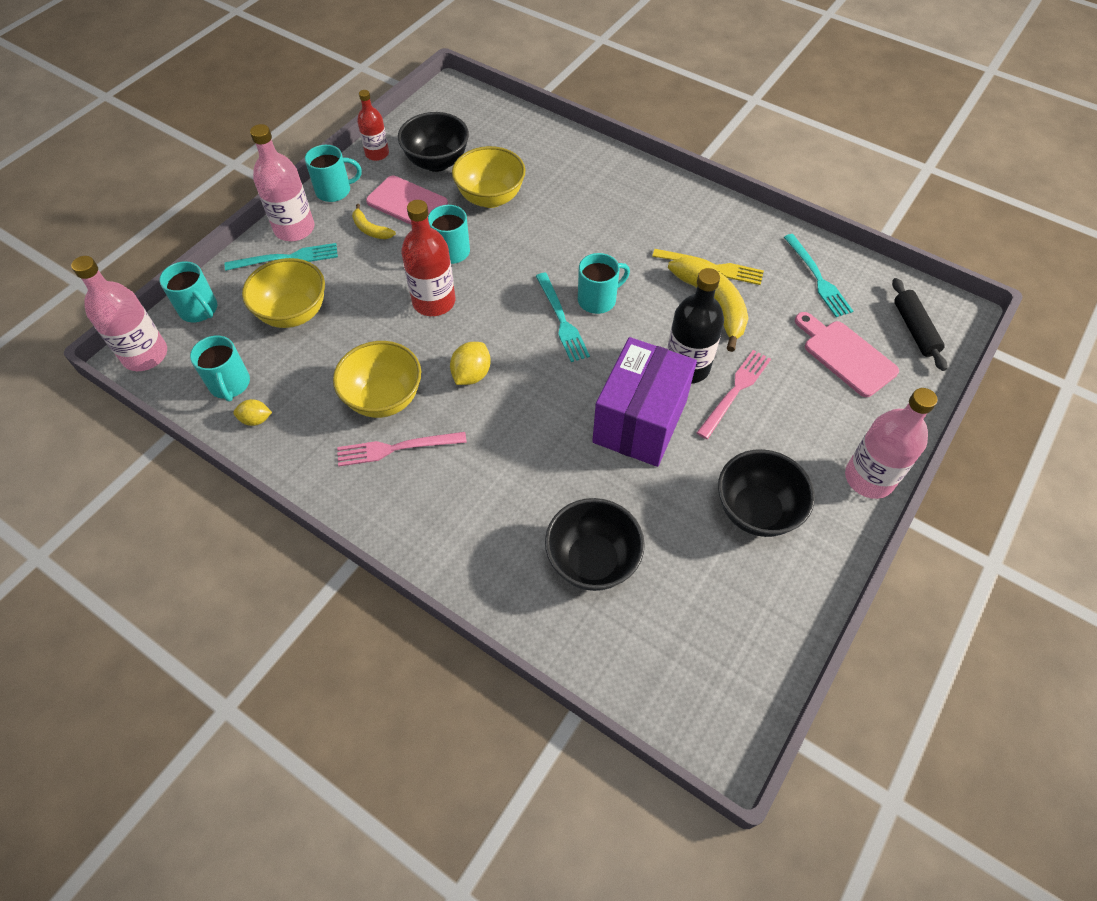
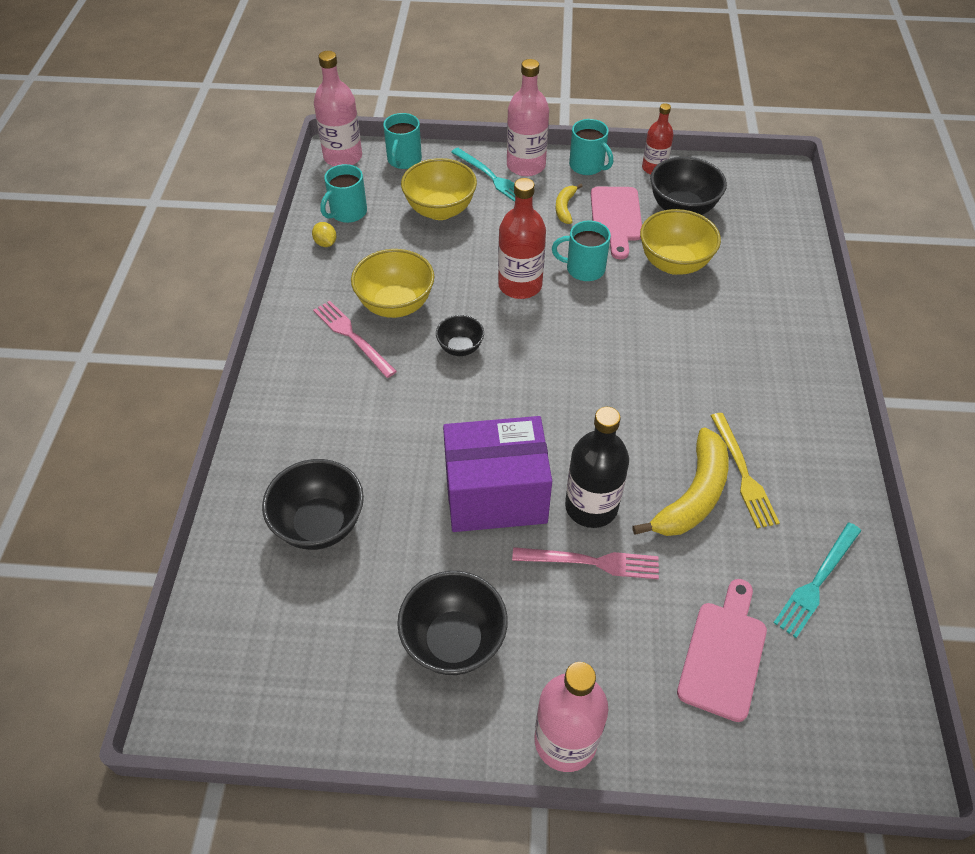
camera: 60 degrees right, 5 degrees down
(471, 375) = (460, 348): yellow lemon -> black bowl
(561, 320) = (571, 381): turquoise fork -> none
(598, 299) = (618, 398): turquoise mug -> none
(914, 329) = (826, 719): black rolling pin -> none

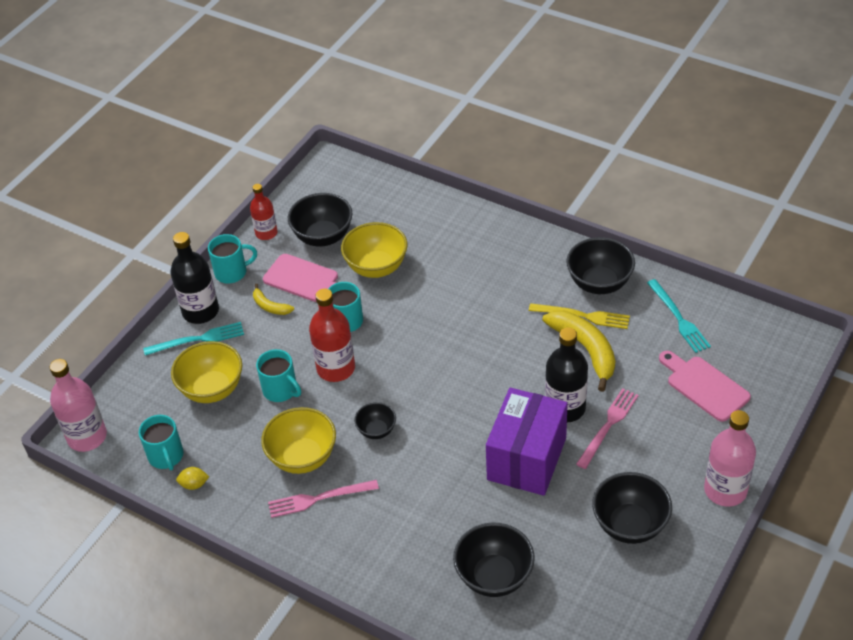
camera: 60 degrees left, 5 degrees down
(404, 160) = (127, 393): turquoise mug -> turquoise mug (281, 390)
(526, 165) = (200, 311): pink bottle -> black bottle
(807, 471) = (599, 283): none -> black bowl

